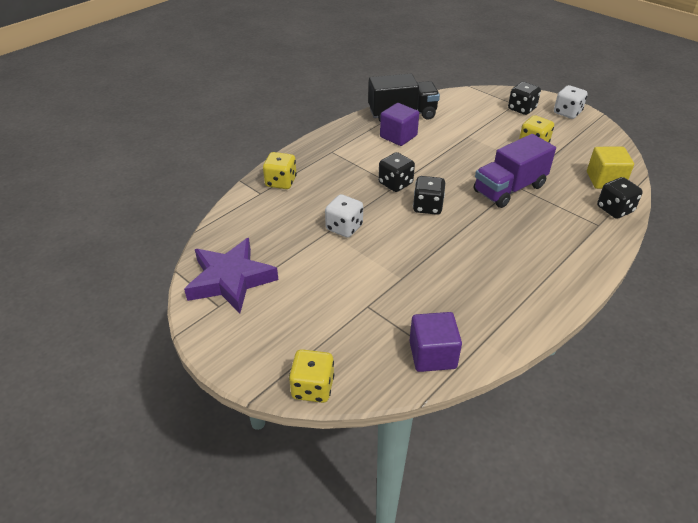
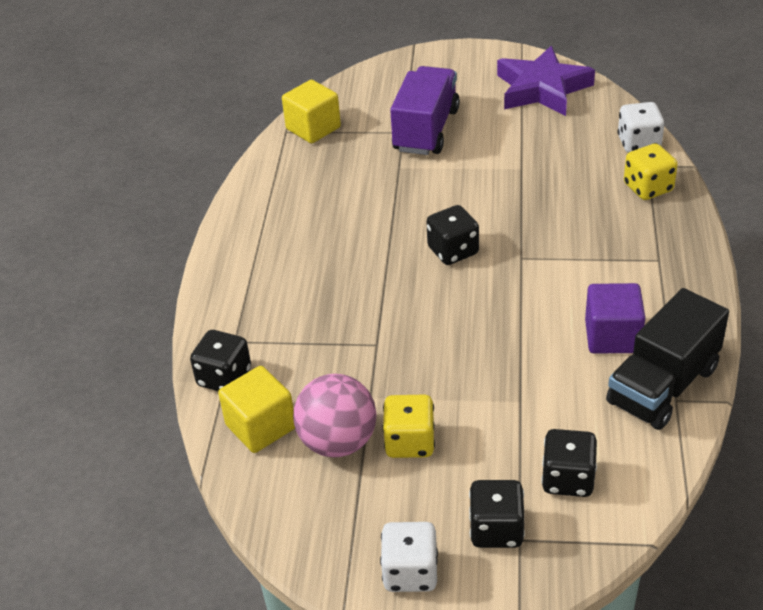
camera: 145 degrees right, 0 degrees up
(312, 387) = (381, 69): yellow dice -> none
(344, 227) = (510, 180): white dice -> white dice (638, 143)
(395, 183) = (523, 259): black dice -> black dice (568, 479)
(432, 355) = (313, 128): purple cube -> yellow cube
(509, 189) = (380, 333): purple truck -> purple truck (426, 130)
(568, 158) = (338, 442): none -> pink ball

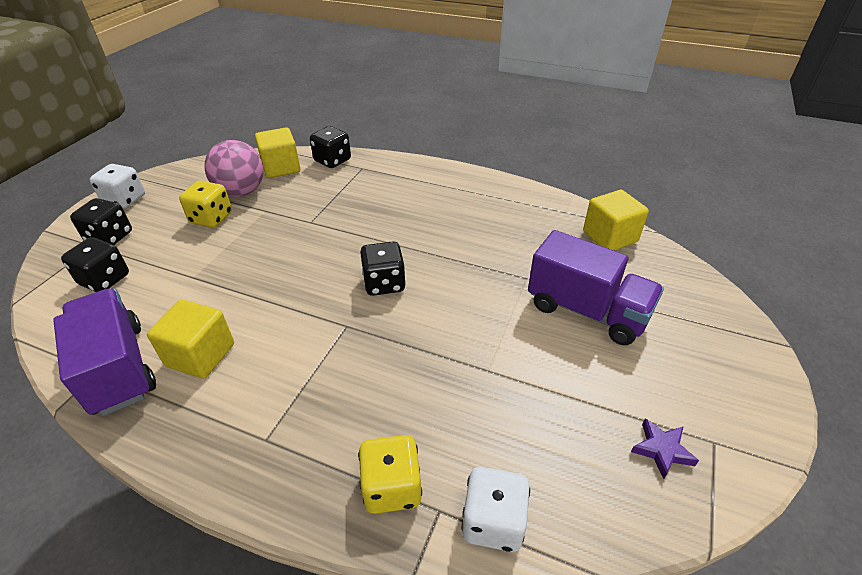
camera: 105 degrees right, 0 degrees up
(542, 89) = (662, 450): purple star -> purple star, size x0.42
(612, 336) = (200, 355): purple cube -> yellow cube
(662, 385) = (118, 368): black truck -> purple truck

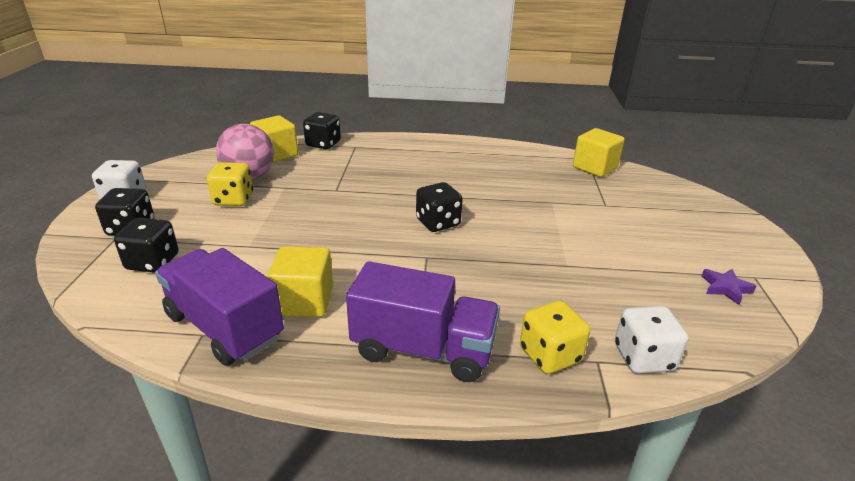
camera: 20 degrees left, 10 degrees down
(586, 311) = (612, 215): purple truck -> purple truck (423, 349)

